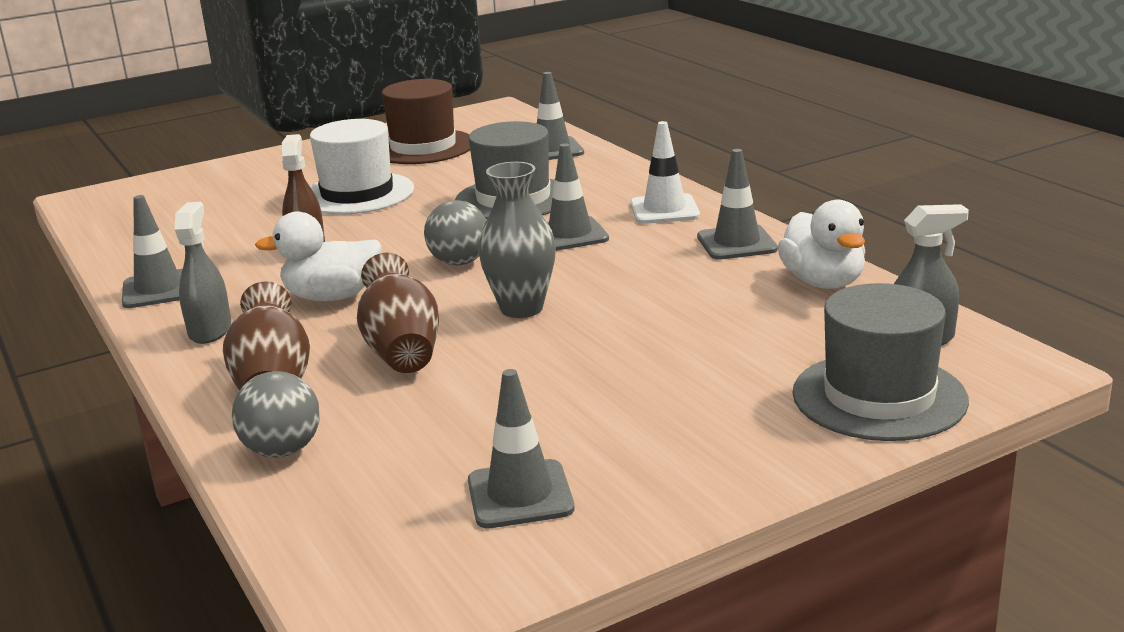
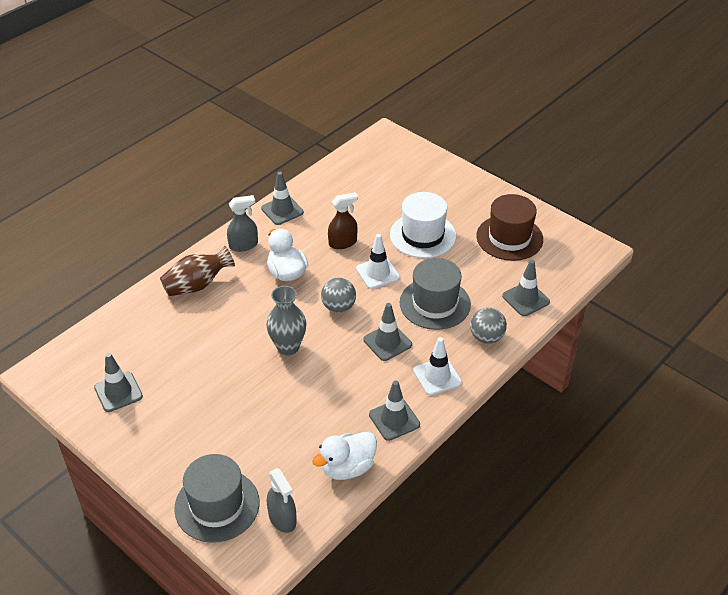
camera: 70 degrees right, 20 degrees up
(282, 450) = (144, 309): grey ball -> grey ball (486, 337)
(402, 349) = (236, 316): brown vase -> none
(408, 229) = (378, 273): none -> white traffic cone

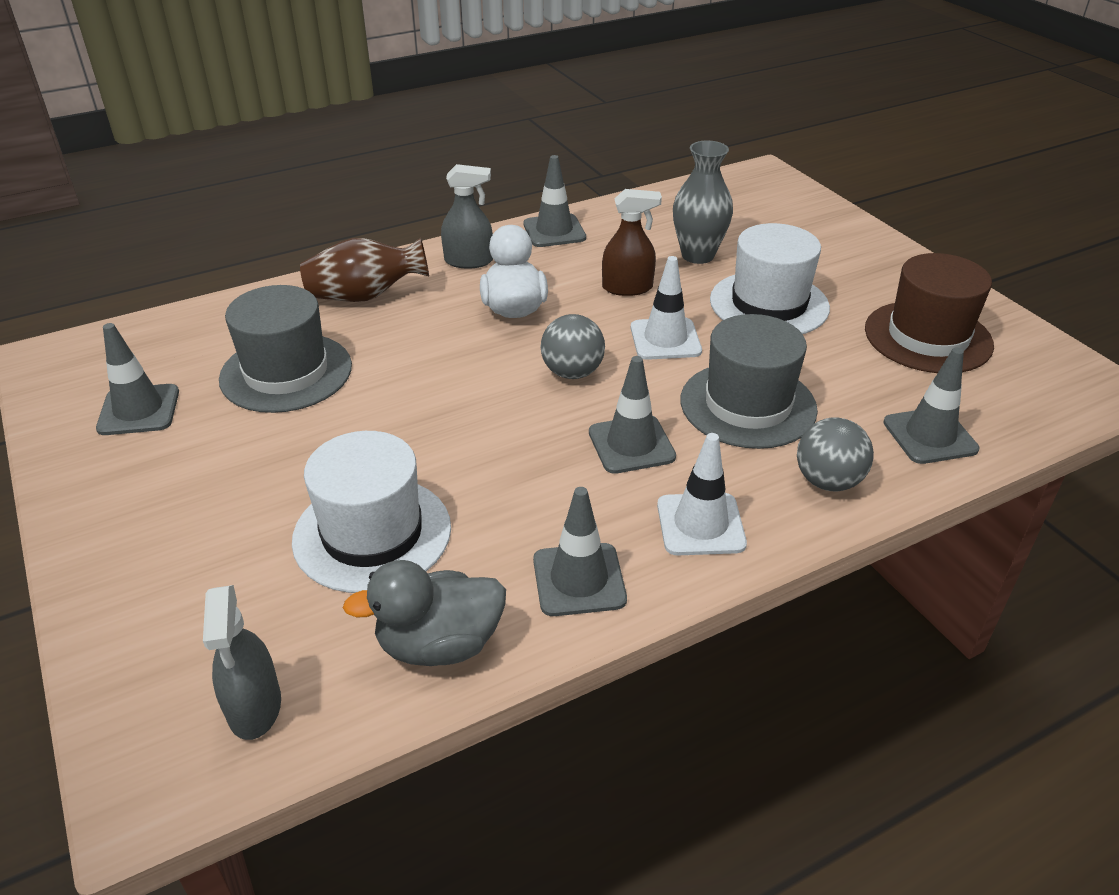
camera: 20 degrees right, 5 degrees down
(217, 505) = (154, 641): grey hat -> grey hat (286, 372)
(286, 425) = (372, 533): none -> white hat
(288, 347) = (452, 411): grey vase -> grey vase (697, 255)
(347, 467) = (439, 644): white duck -> grey duck

